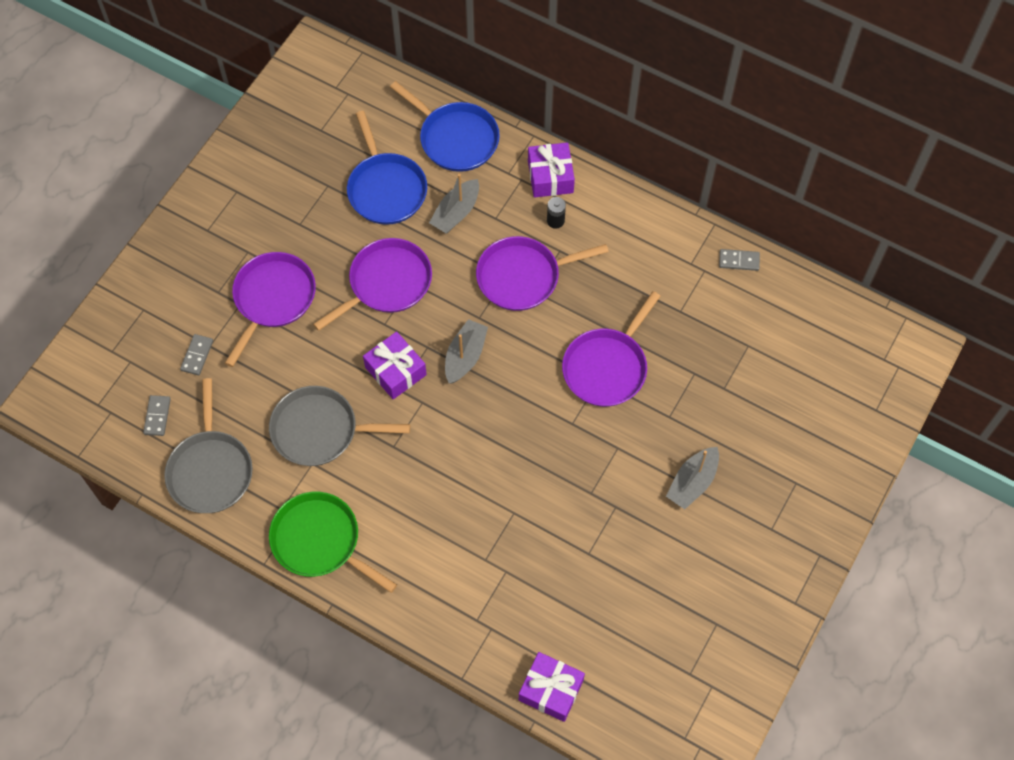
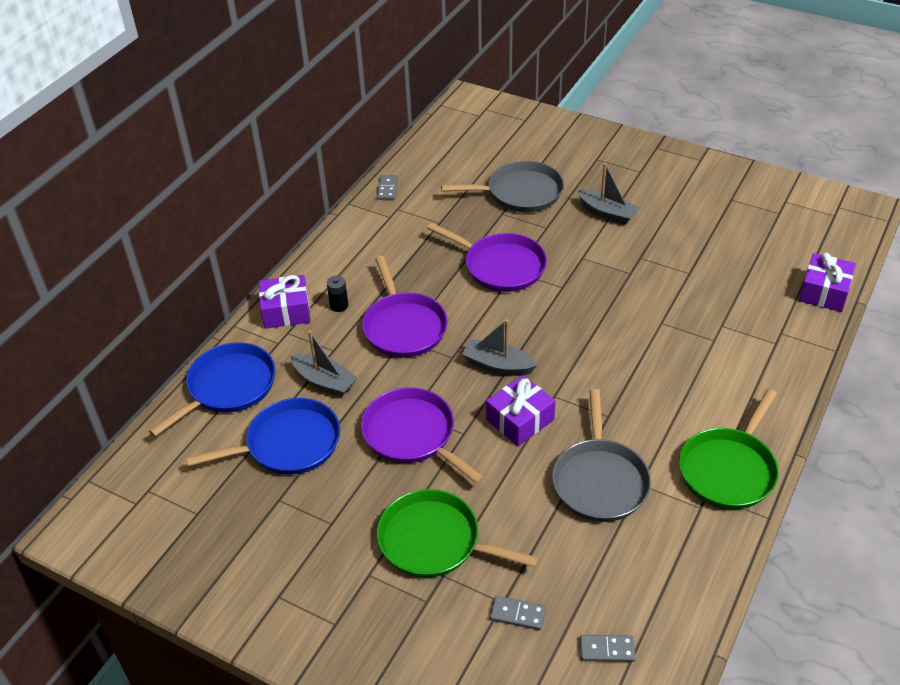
camera: 90 degrees left, 20 degrees down
(210, 470) = (668, 582): grey pan -> grey pan (520, 192)
(273, 298) = (434, 541): purple pan -> green pan

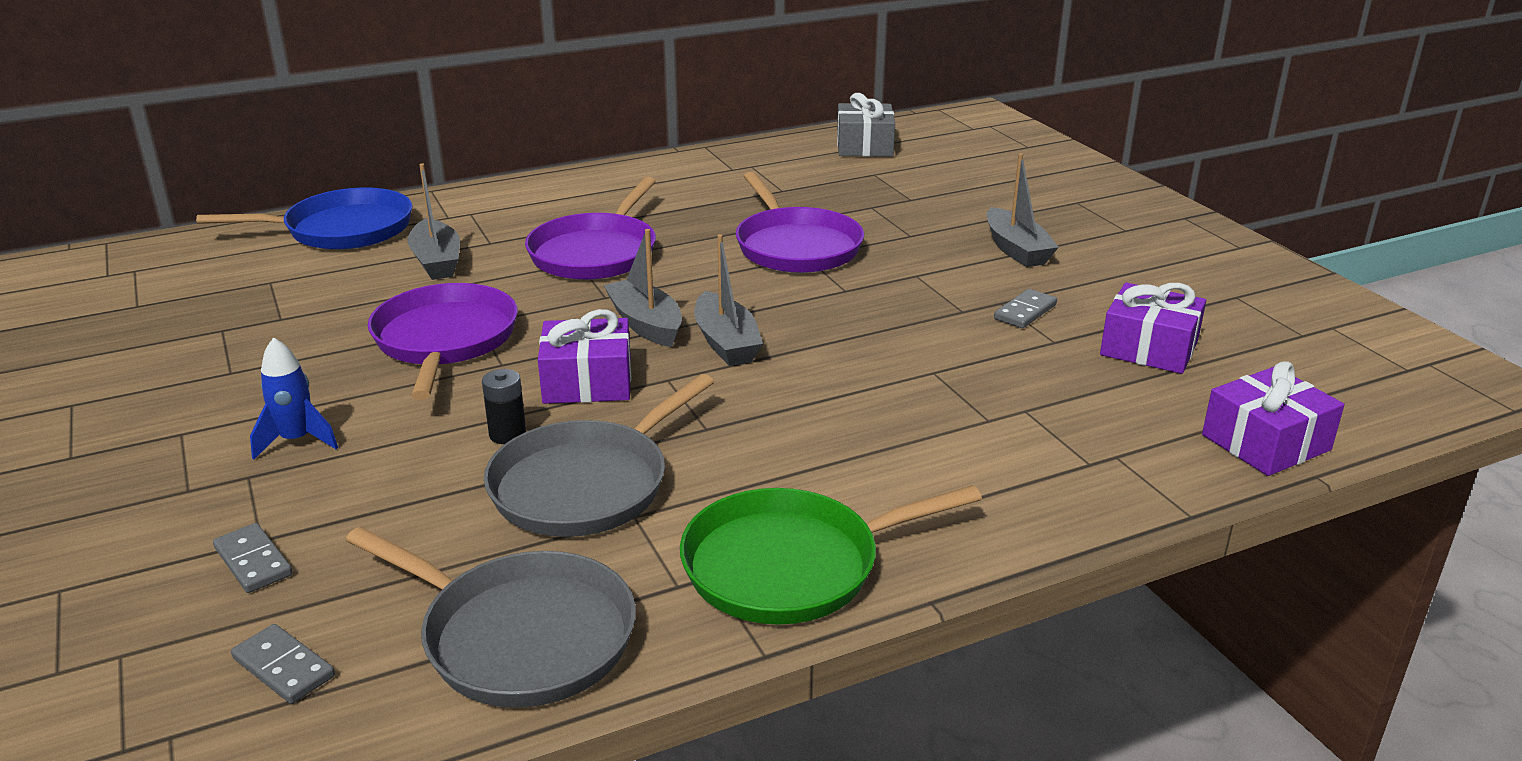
camera: 35 degrees right, 15 degrees down
(286, 311) = (498, 198): purple gift -> purple gift (1149, 348)
(289, 444) = (314, 292): blue pan -> none
(339, 305) = (558, 213): black battery -> black battery (507, 434)
(387, 189) = (766, 149): grey domino -> grey domino (1025, 312)
(434, 541) = (297, 441): green pan -> blue rocket
(439, 160) = (864, 146): none -> grey gift
(520, 192) = (924, 198): grey pan -> grey pan (521, 636)
(551, 356) = (726, 343): none -> grey boat

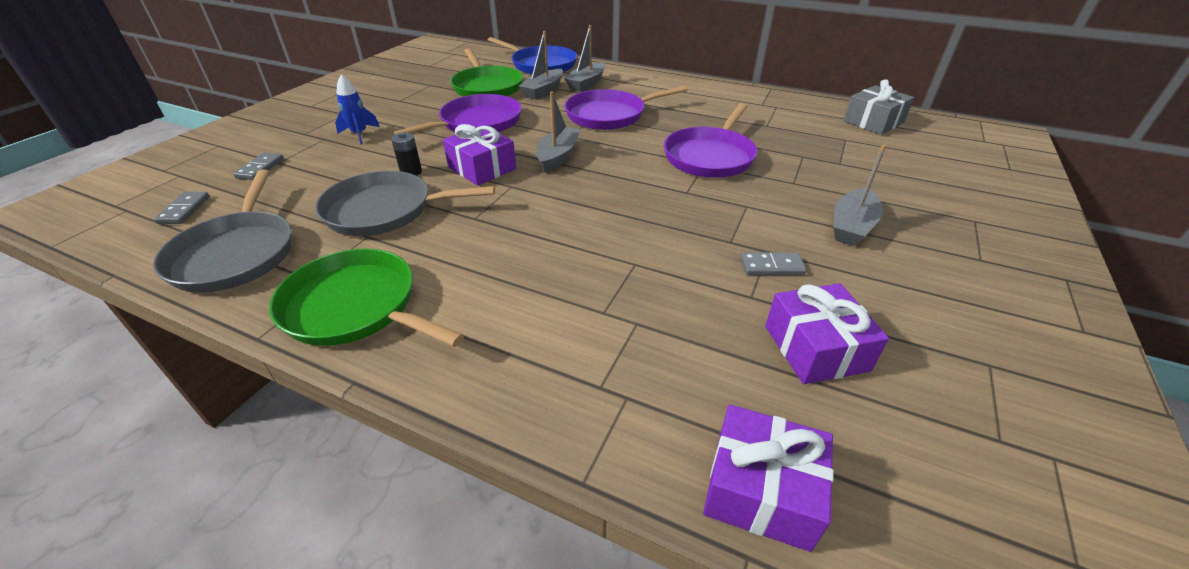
camera: 50 degrees right, 10 degrees up
(334, 292) = (487, 87): none -> green pan
(726, 343) = (570, 184): grey boat -> grey boat (586, 84)

